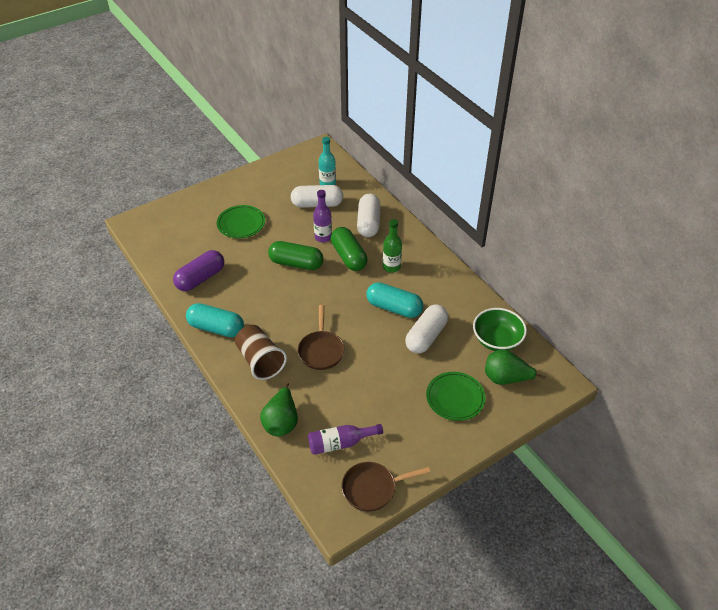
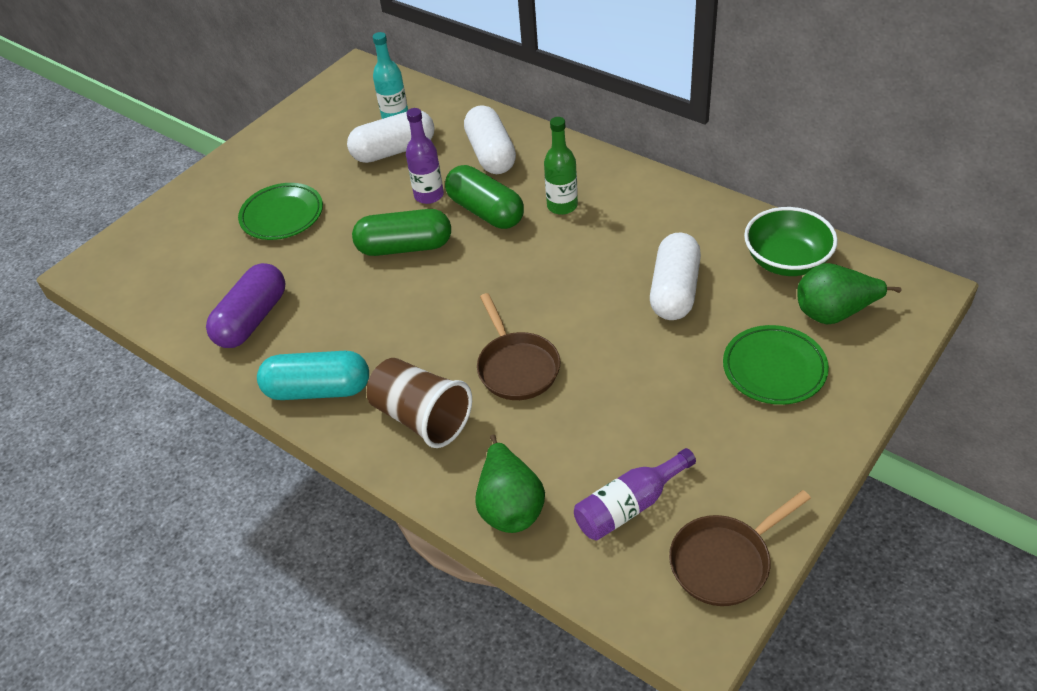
camera: 15 degrees left, 0 degrees up
(394, 308) = (600, 264): turquoise capsule -> none

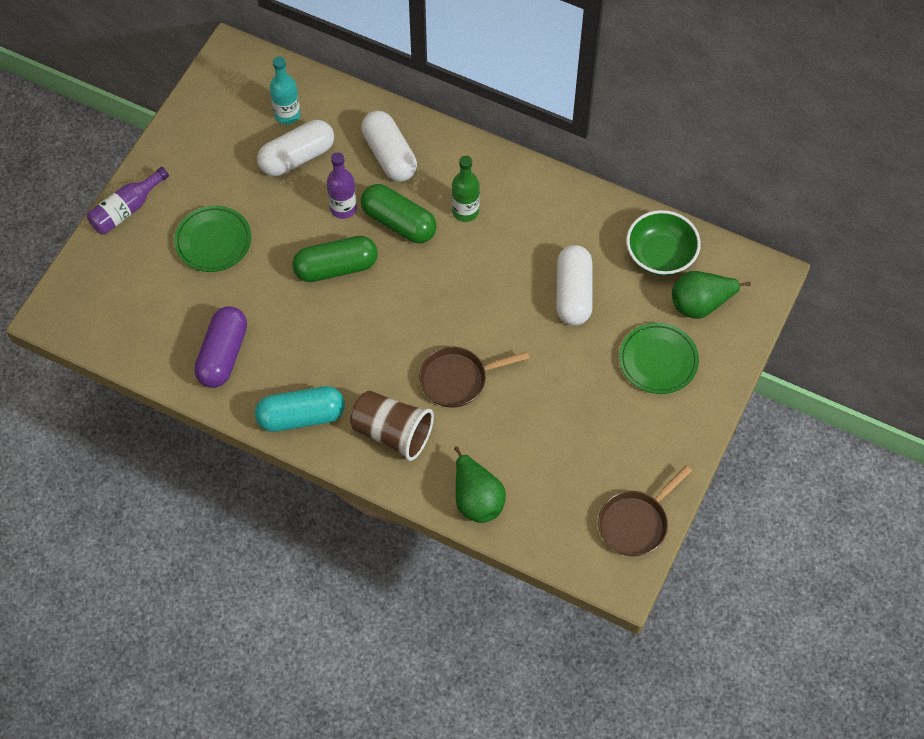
camera: 15 degrees left, 15 degrees up
(516, 367) = (458, 379): brown pan -> brown pan turned 105 degrees clockwise
(629, 506) = (564, 488): purple bottle -> purple bottle (126, 209)

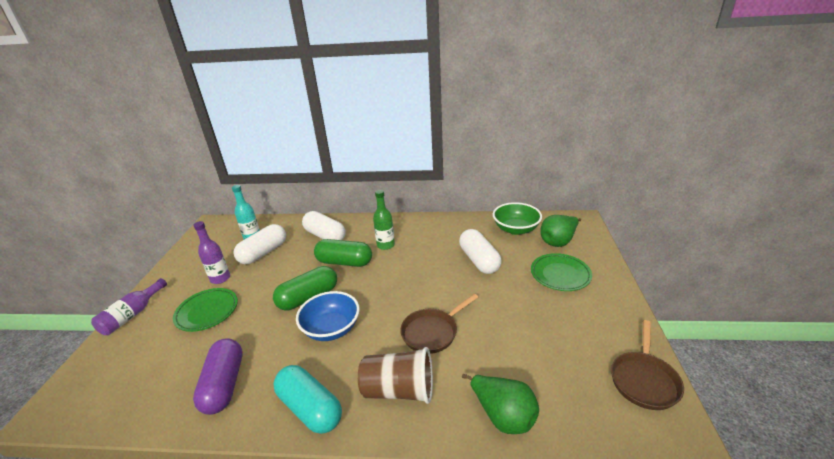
camera: 20 degrees left, 30 degrees down
(301, 416) = (310, 408): turquoise capsule -> turquoise capsule turned 75 degrees clockwise
(343, 208) = (303, 266): purple bottle -> purple bottle (220, 278)
(349, 327) = (331, 328): none -> blue bowl

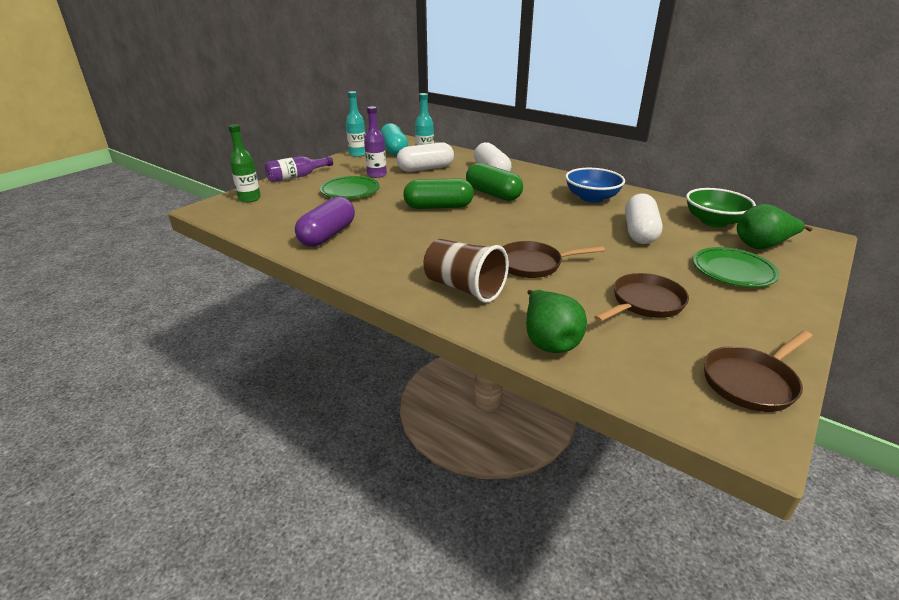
camera: 30 degrees right, 0 degrees up
(181, 257) = (358, 154): none -> turquoise bottle
(310, 408) = (379, 271): turquoise capsule -> turquoise capsule (394, 150)
(331, 328) = (440, 232): blue bowl -> blue bowl (591, 198)
(385, 245) = (545, 194): green bottle -> green bottle (249, 198)
(533, 336) = (644, 303): none -> brown pan

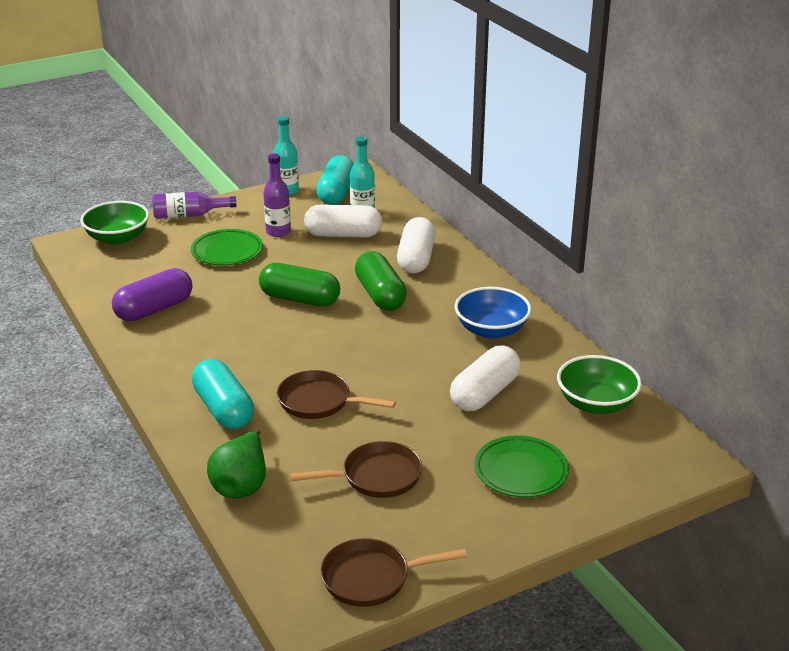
camera: 25 degrees right, 0 degrees up
(249, 198) = (118, 238): green bottle -> green bowl
(464, 288) = (223, 409): brown cup -> turquoise capsule
(762, 246) = (605, 451): green pear -> none

